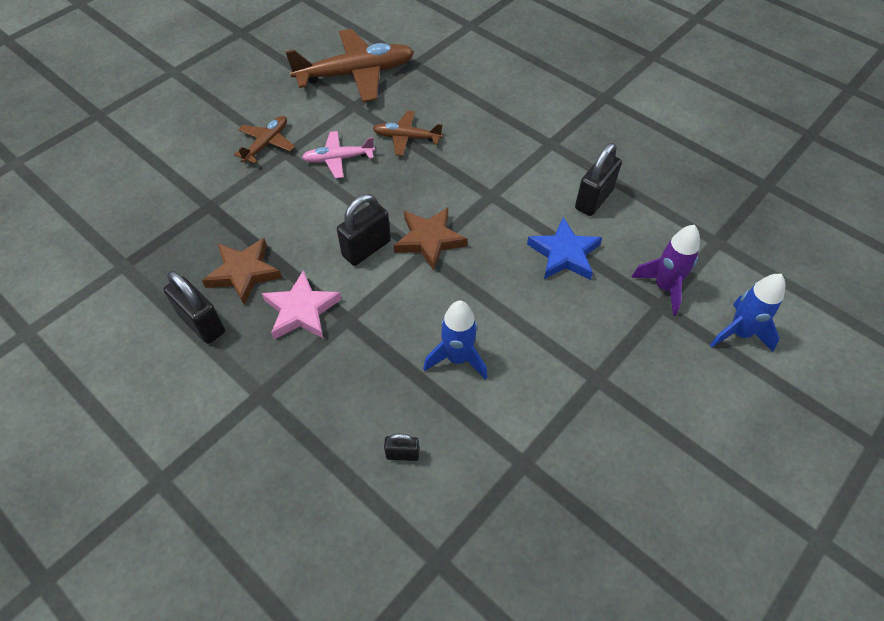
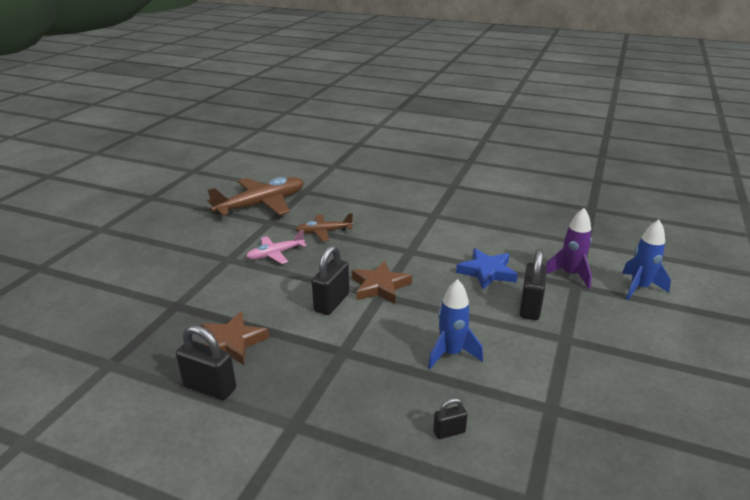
camera: 20 degrees left, 25 degrees down
(266, 144) = (208, 257): brown plane -> none
(301, 310) = (299, 355): pink star -> none
(593, 199) = (485, 238): black padlock -> black padlock (530, 307)

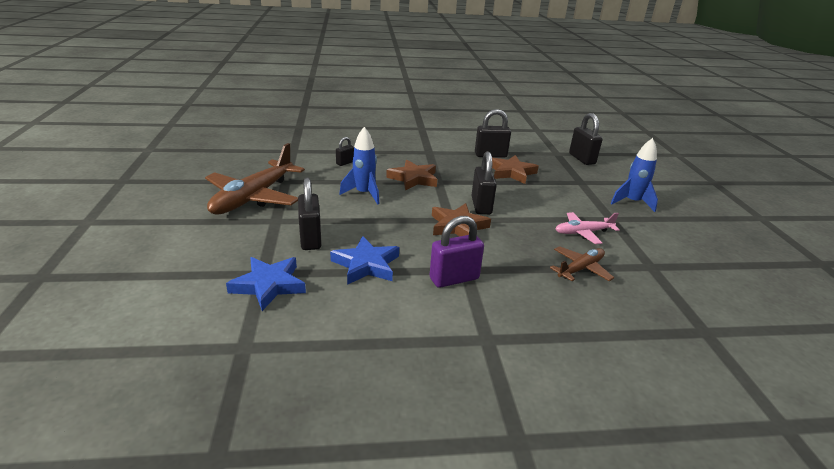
camera: 150 degrees right, 0 degrees up
(99, 342) = (582, 159): none -> black padlock
(261, 205) = (705, 288): brown plane -> brown plane (254, 197)
(276, 254) = (583, 232): pink plane -> pink plane turned 135 degrees counterclockwise
(370, 365) = (413, 178): none -> brown star
(424, 247) = (454, 279): none -> purple padlock
(570, 275) = (269, 285): purple rocket -> blue star
(639, 288) = (184, 288): blue rocket -> blue rocket (632, 202)

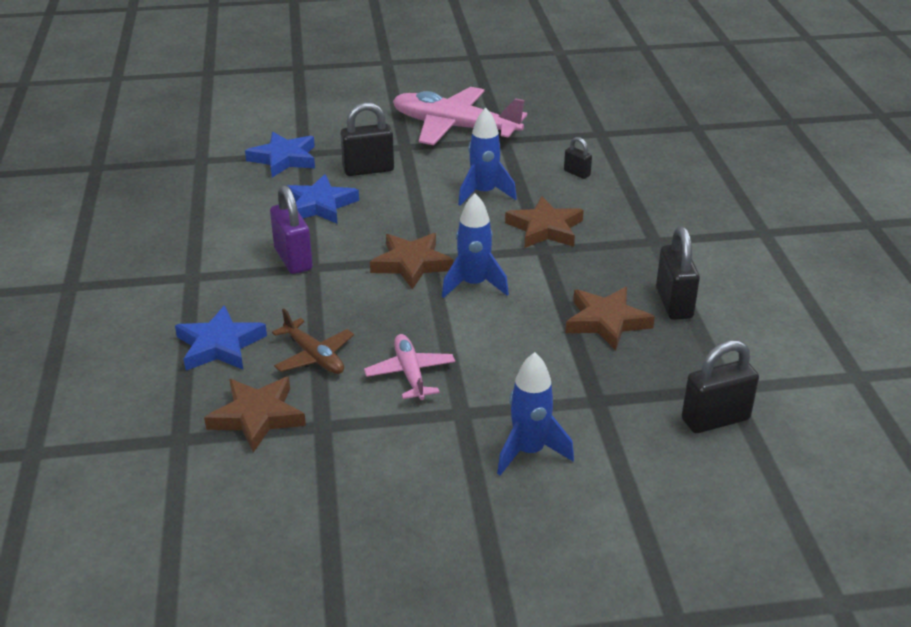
camera: 90 degrees right, 5 degrees up
(254, 197) = (455, 127): brown plane -> pink plane
(481, 206) = (474, 285): black padlock -> blue rocket
(585, 316) = (219, 345): none -> blue star
(659, 294) = (257, 417): none -> brown star

